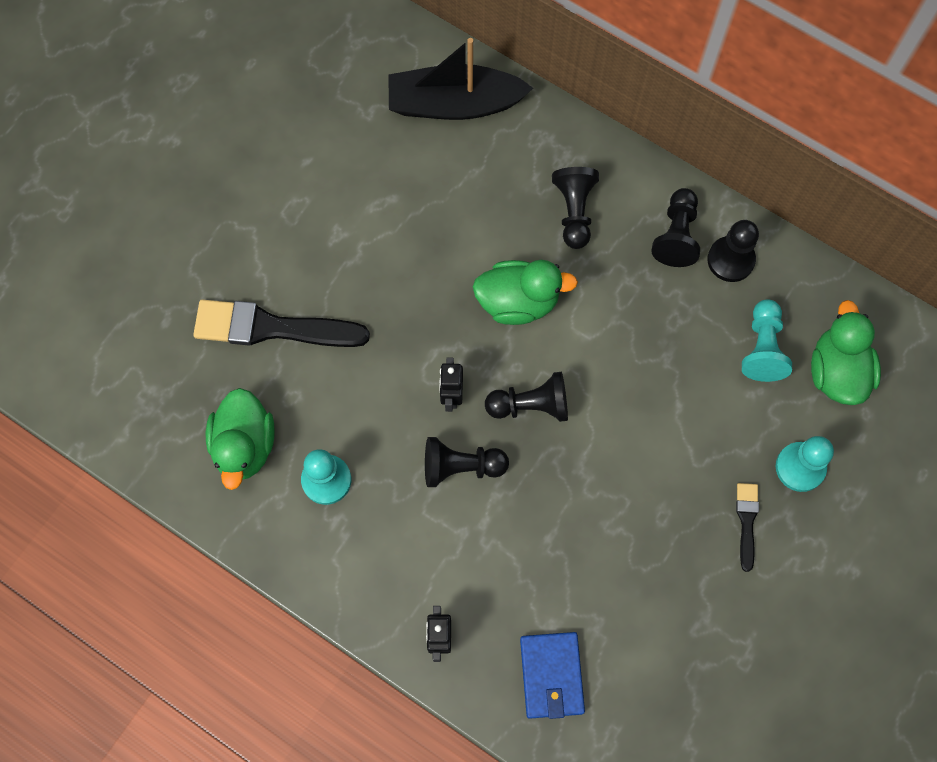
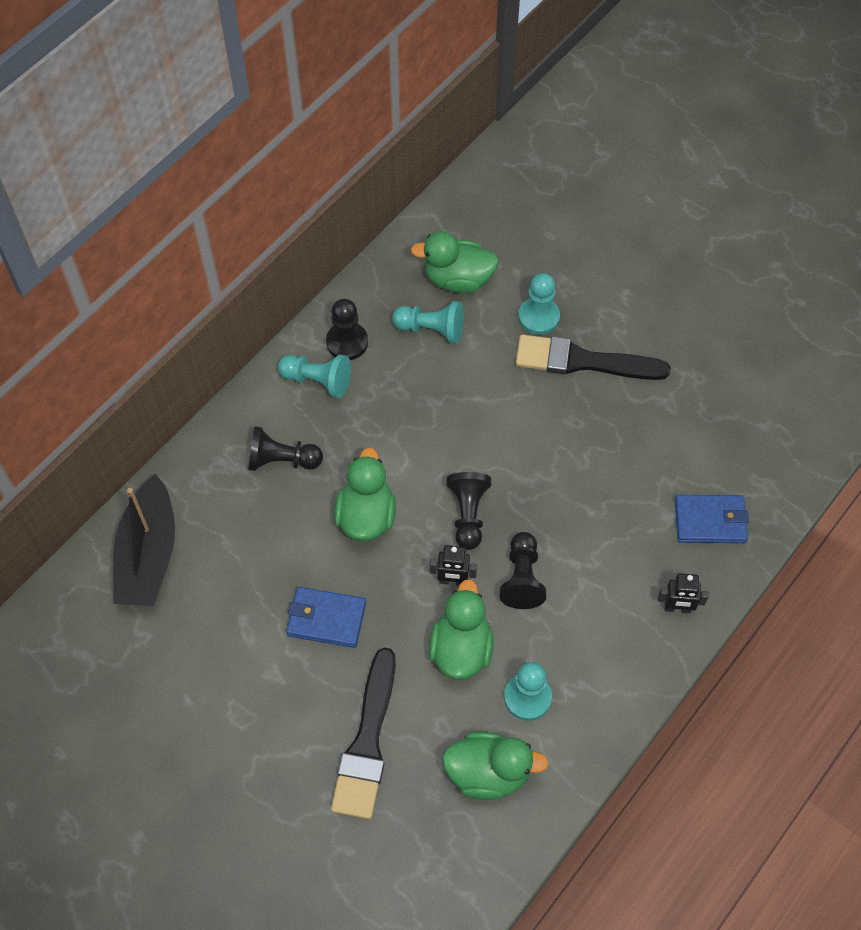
camera: 85 degrees left, 10 degrees down
(375, 409) = (461, 649): none -> green duck
(399, 275) = (326, 619): none -> blue wallet
(676, 235) = (317, 381): black pawn -> turquoise pawn
(746, 521) = (582, 361): black brush -> black brush, size x2.06

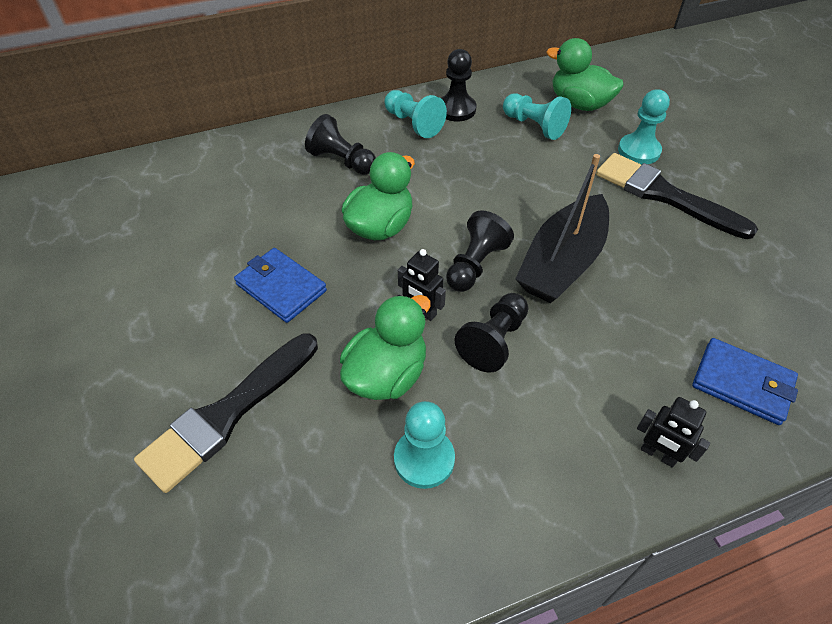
camera: 30 degrees right, 10 degrees down
(148, 554) = (184, 178): black boat -> black boat (562, 262)
(488, 773) = (325, 518): green duck -> none

